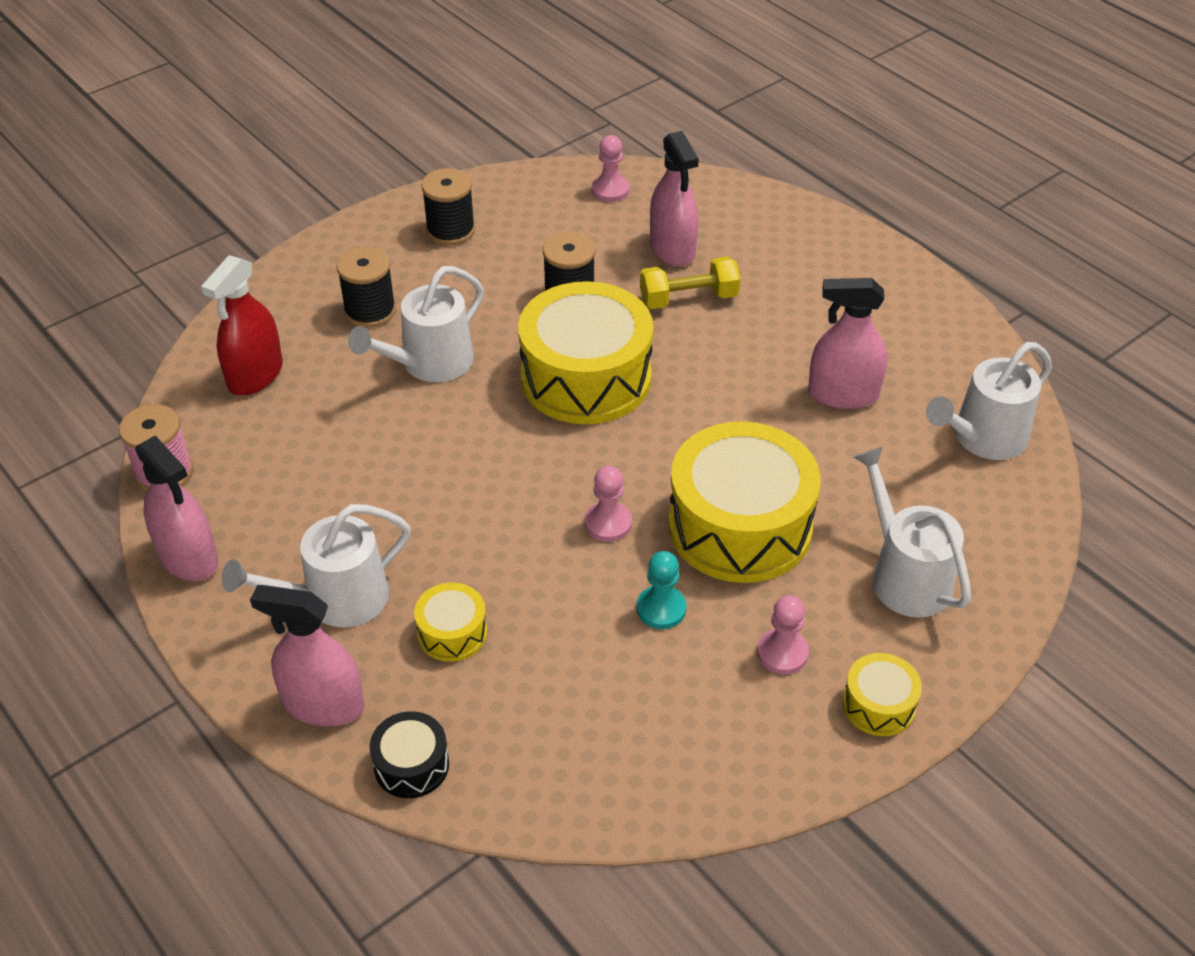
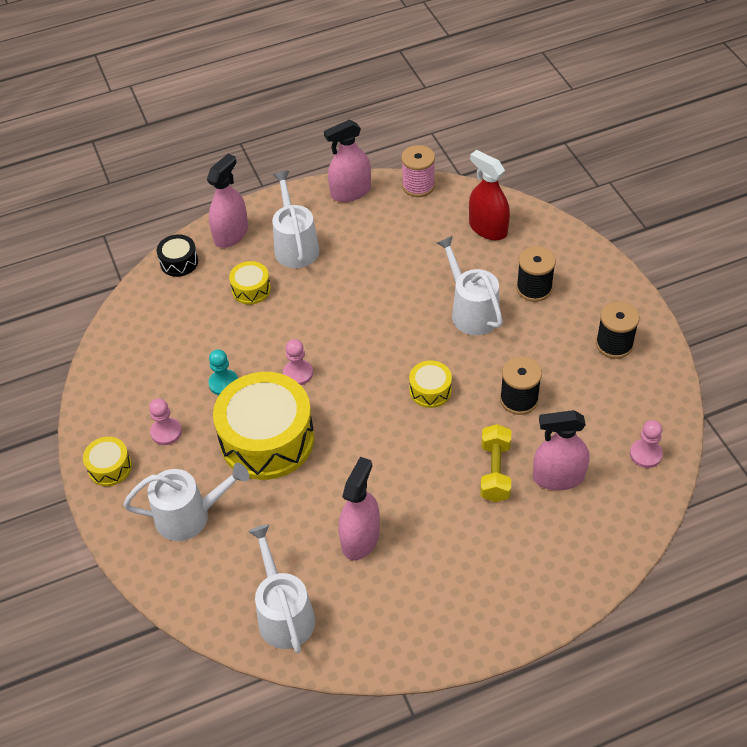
camera: 110 degrees right, 5 degrees up
(586, 377) = (430, 390): yellow drum -> yellow drum, size x0.46

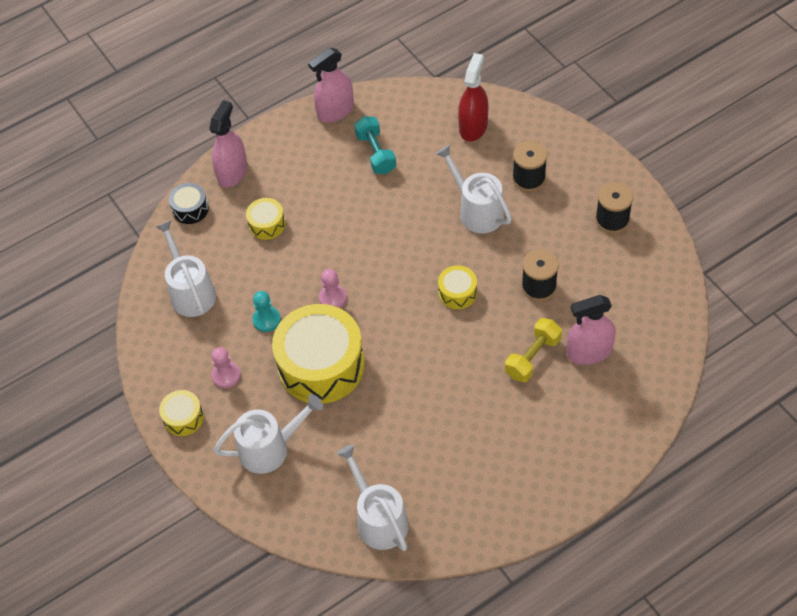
camera: 10 degrees left, 5 degrees up
(295, 246) = (297, 174): white watering can -> white watering can (191, 292)
(360, 538) = (429, 439): pink spray bottle -> none
(381, 238) = (376, 153): none -> turquoise dumbbell
(418, 186) = (398, 94): pink spool -> none
(488, 228) = (473, 127): red spray bottle -> red spray bottle turned 75 degrees clockwise
(495, 471) = (533, 357): yellow dumbbell -> yellow dumbbell turned 45 degrees clockwise
(645, 454) = (660, 317): pink pawn -> none

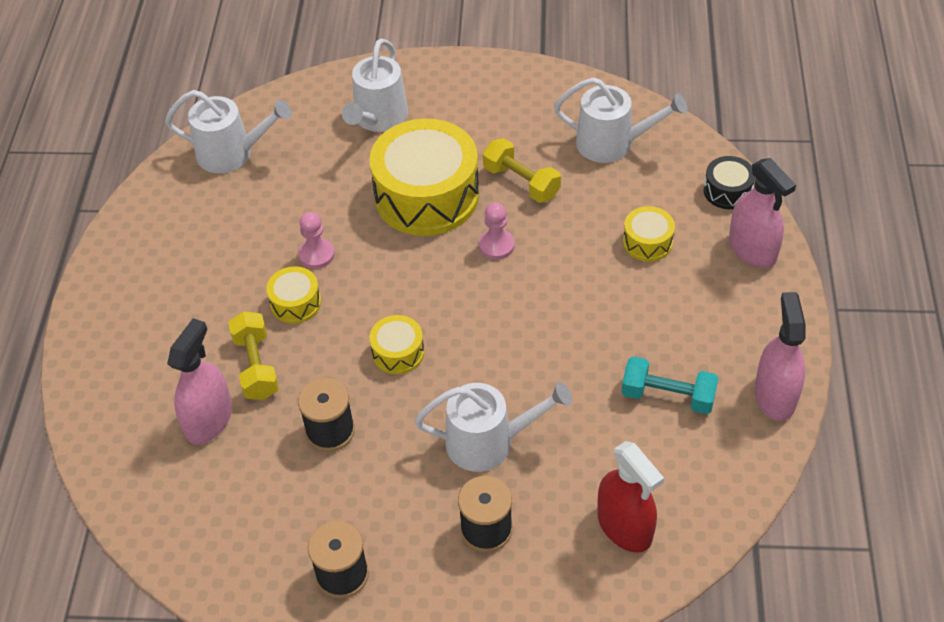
camera: 125 degrees right, 5 degrees down
(183, 418) = (471, 78): yellow drum -> yellow drum (295, 303)
(226, 375) = (486, 125): pink pawn -> pink pawn (316, 254)
(266, 320) = (521, 182): turquoise pawn -> yellow dumbbell

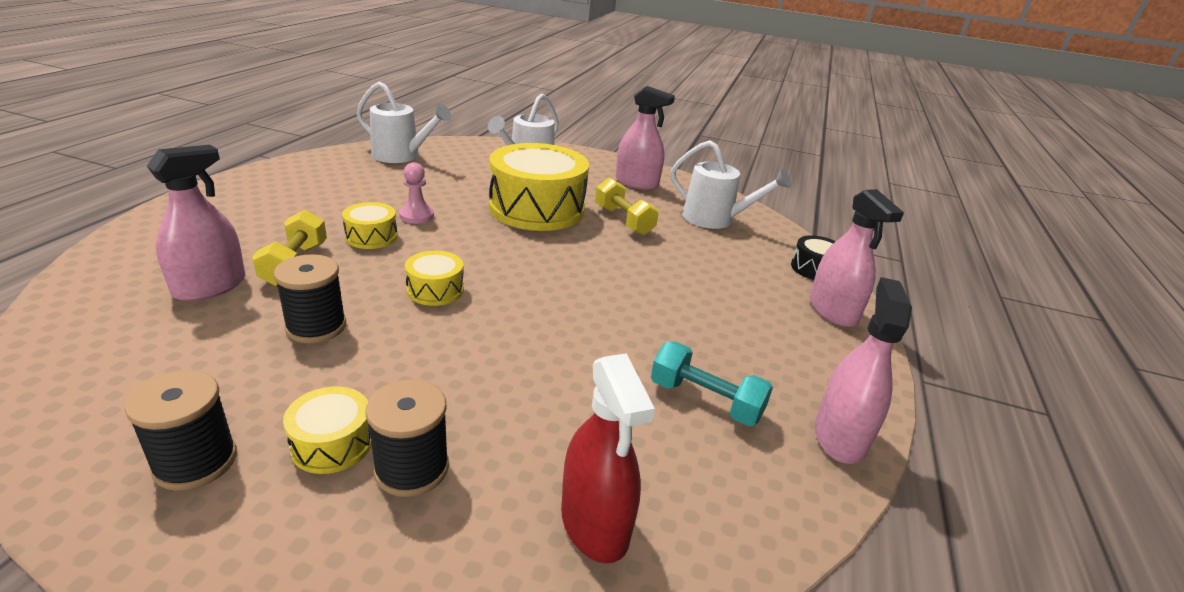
camera: 10 degrees right, 20 degrees down
(488, 442) = (475, 383): white watering can -> none
(496, 245) = (579, 248): pink pawn -> none
(509, 105) = (636, 183): none -> pink spray bottle
(647, 242) = (725, 281): yellow drum -> yellow drum (332, 443)

